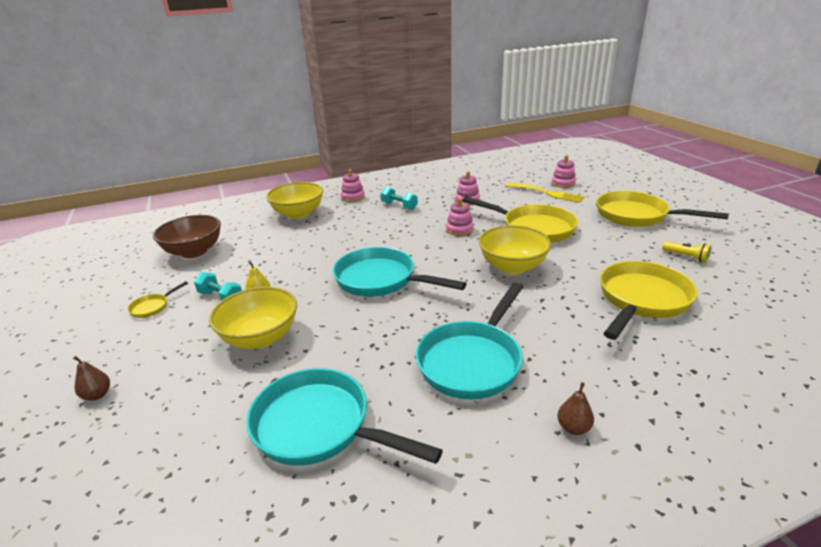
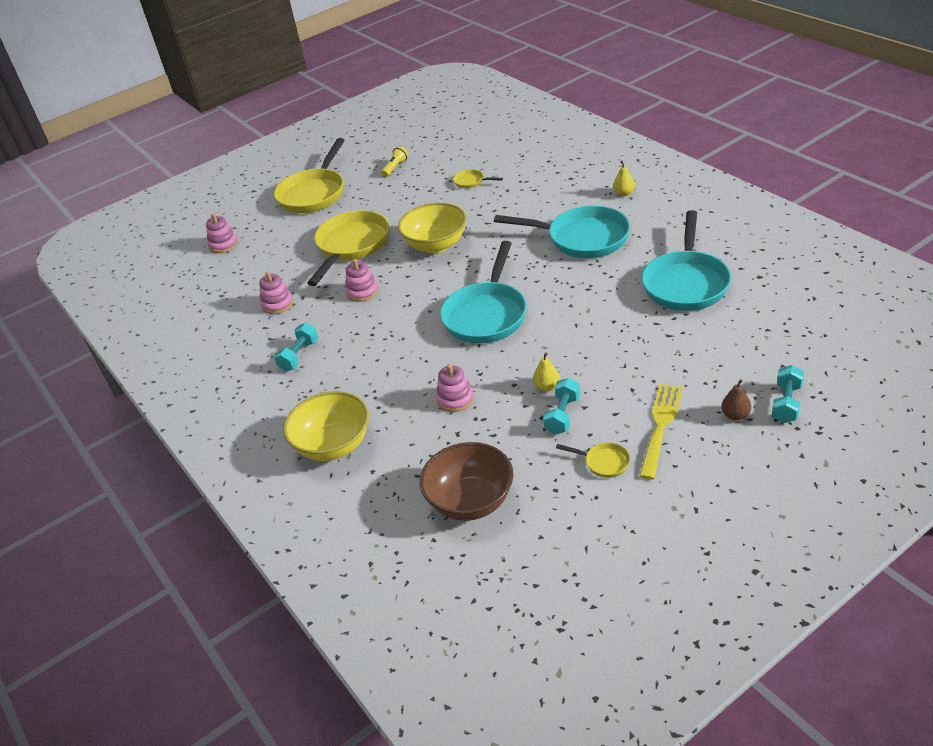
camera: 100 degrees left, 10 degrees up
(59, 440) = (786, 403): none -> turquoise dumbbell
(260, 338) = (611, 354): yellow bowl -> none
(353, 197) = (269, 410): pink stacking toy -> pink stacking toy (455, 399)
(546, 193) = (254, 251): yellow fork -> yellow fork (661, 426)
(573, 428) = (624, 193): brown pear -> yellow pear
(641, 300) = (471, 182): yellow pan -> yellow pan, size x0.42

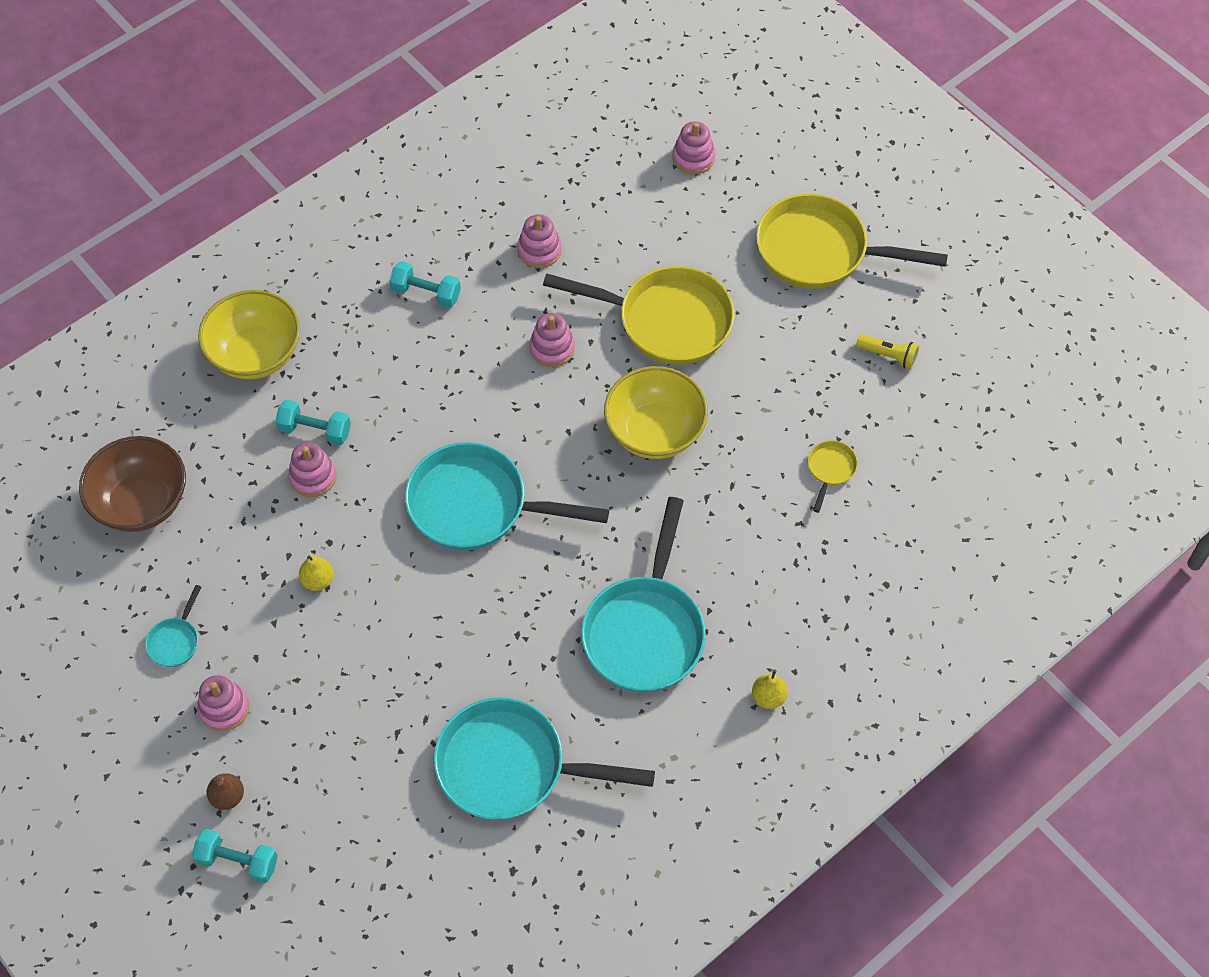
camera: 80 degrees right, 20 degrees up
(563, 415) = (263, 598): turquoise dumbbell -> turquoise dumbbell (315, 430)
(604, 462) = (175, 641): yellow pan -> turquoise pan
(661, 426) = (224, 708): yellow fork -> pink stacking toy

